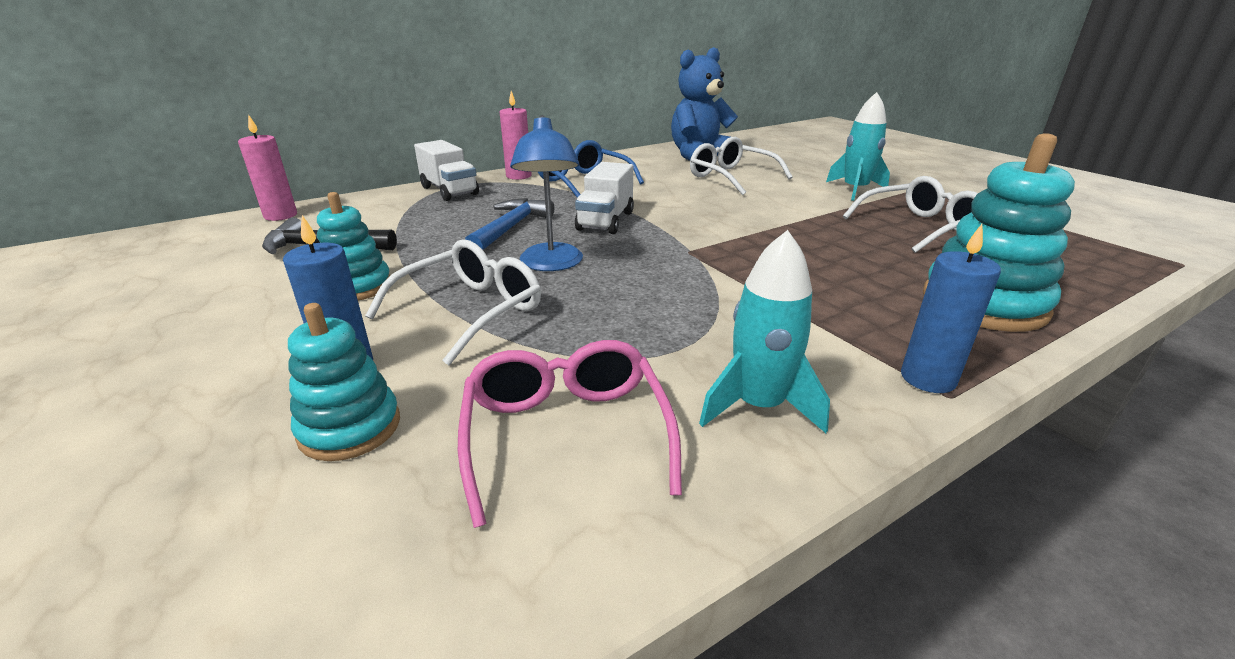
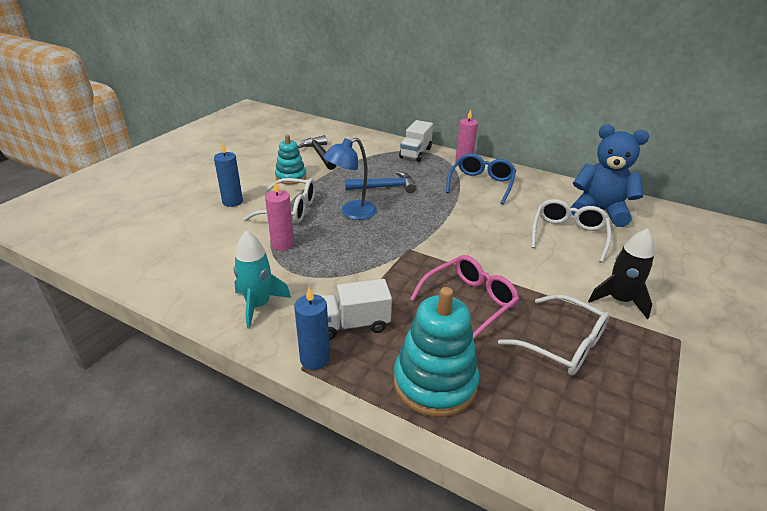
camera: 60 degrees right, 5 degrees up
(280, 215) = (341, 131): pink candle -> pink candle (282, 244)
(350, 428) = (198, 218): turquoise stacking toy -> none
(566, 434) = (215, 262): pink glasses -> pink glasses (469, 302)
(605, 221) = (424, 210): white truck -> white truck (352, 324)
(855, 190) = (619, 300): turquoise rocket -> black rocket

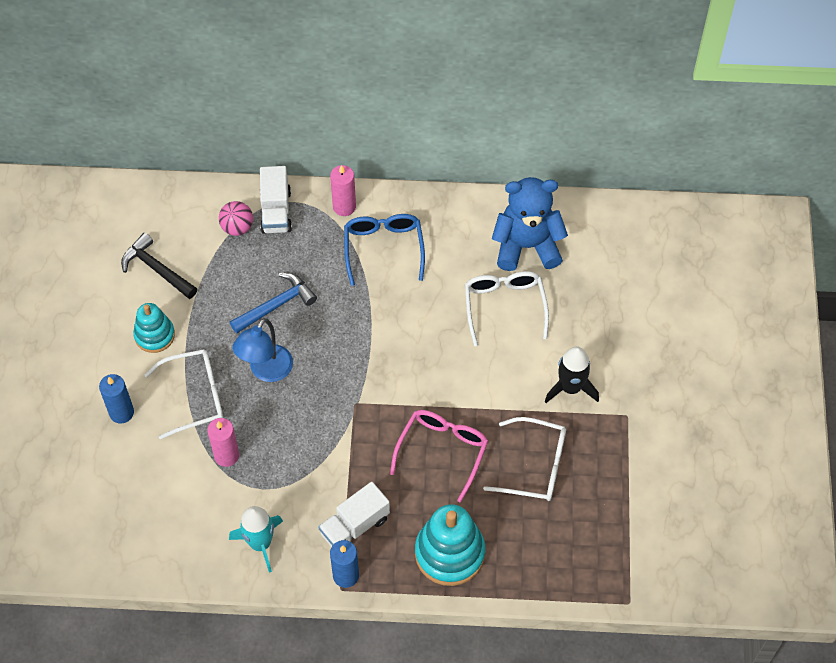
camera: 25 degrees left, 25 degrees up
(385, 153) = (237, 227): none -> pink ball

